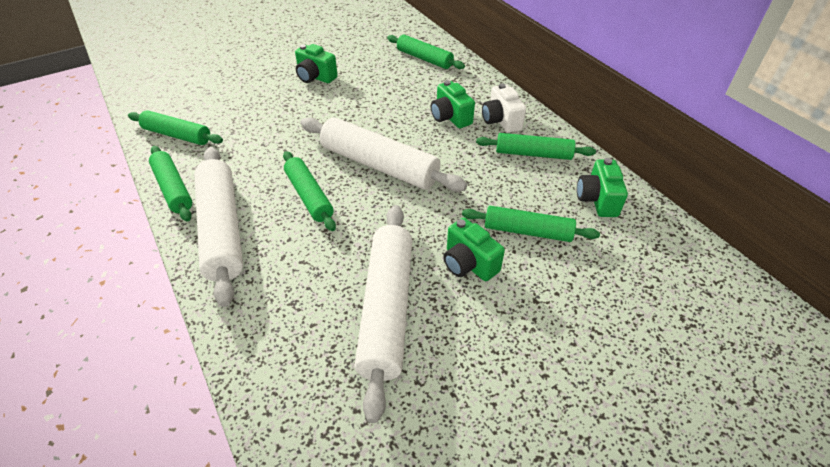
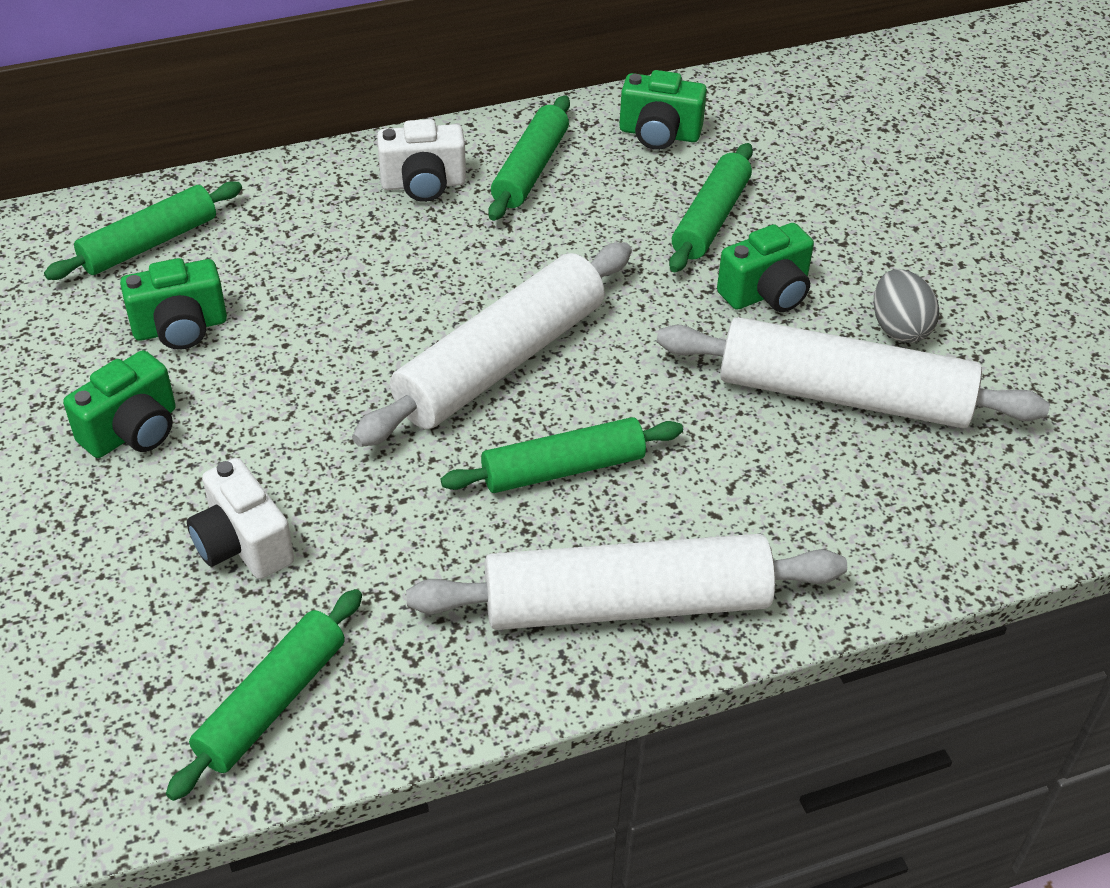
camera: 80 degrees left, 0 degrees up
(173, 189) = (479, 695): green rolling pin -> none
(257, 113) = (243, 544): none -> white camera
(450, 117) = (386, 244): green camera -> green camera (180, 328)
(459, 337) = (899, 328): none -> grey egg

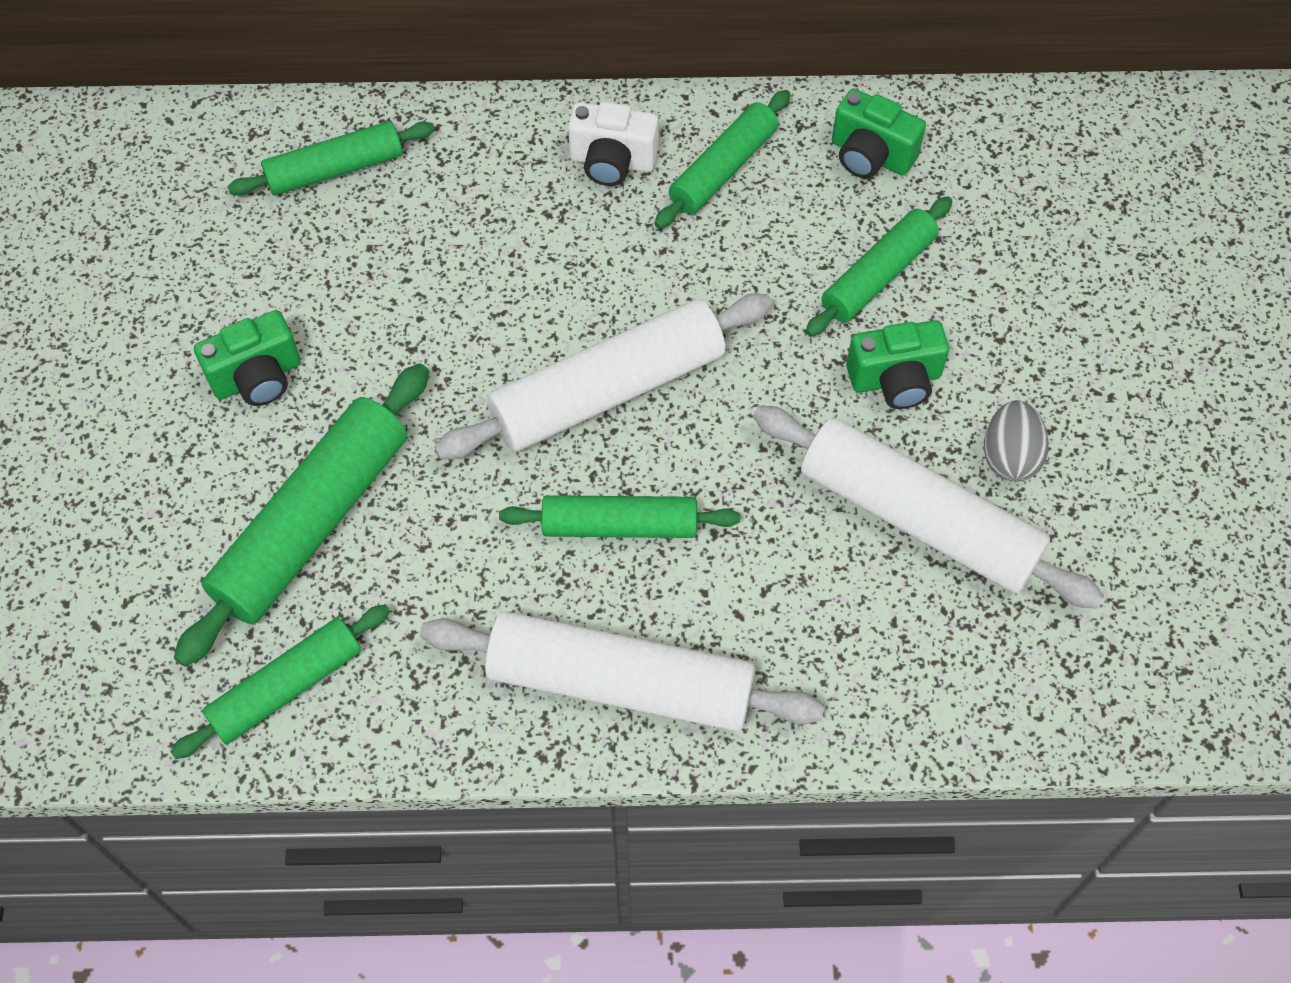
camera: 20 degrees right, 15 degrees up
(180, 328) = (333, 275): green camera -> none
(243, 544) = (313, 523): white camera -> green rolling pin

